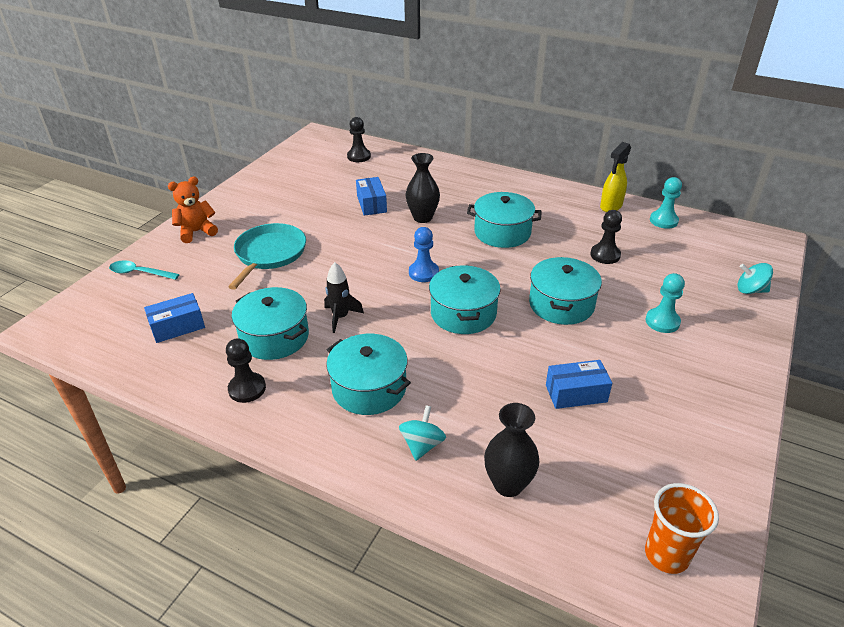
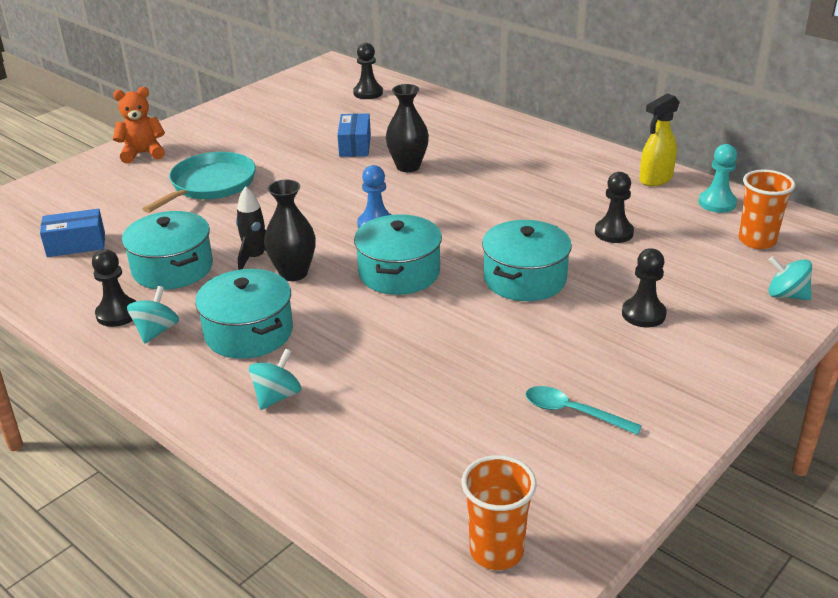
camera: 15 degrees right, 5 degrees down
(139, 273) = (62, 187): turquoise spoon -> turquoise spoon (572, 412)
(289, 400) = (156, 331): none -> turquoise spinning top
(502, 232) = (496, 193): turquoise pot -> none
(508, 484) = (352, 450): black vase -> black vase (293, 273)
(576, 393) = (486, 373): blue box -> none
(662, 322) = (643, 314): turquoise pawn -> black pawn
(707, 248) = (757, 241): none -> orange cup

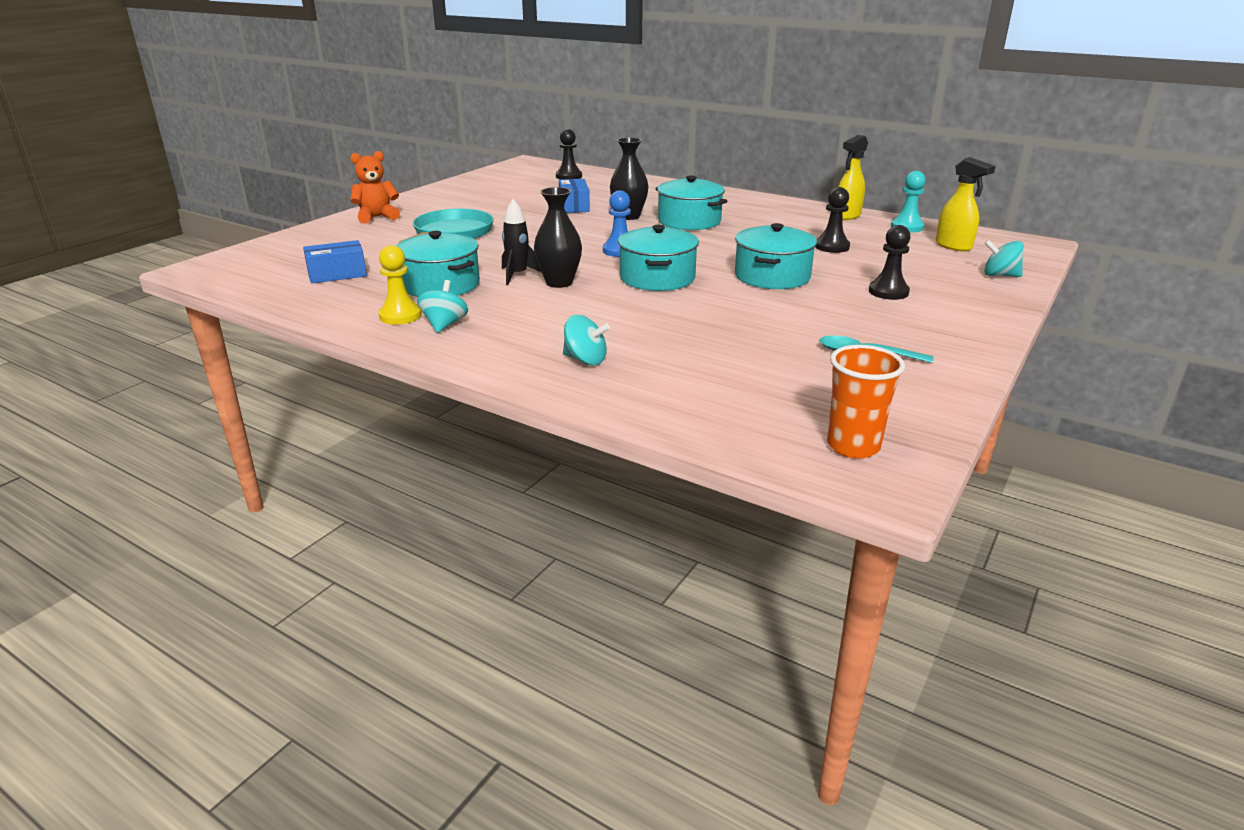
camera: 10 degrees left, 5 degrees down
(118, 314) = (400, 316): black pawn -> yellow pawn
(249, 332) = (536, 321): turquoise pot -> turquoise pot (689, 221)
(277, 396) = (585, 360): turquoise spinning top -> turquoise spinning top turned 90 degrees clockwise
(757, 241) = (954, 246): orange cup -> yellow spray bottle

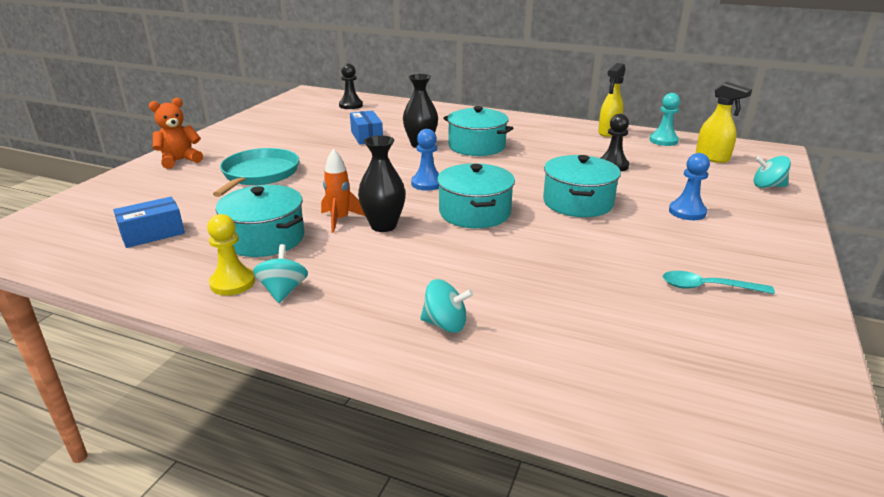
camera: 10 degrees left, 0 degrees up
(518, 275) = (340, 220): black rocket -> orange rocket
(853, 446) = (763, 415): orange cup -> none
(888, 292) = (687, 212): black pawn -> blue pawn

